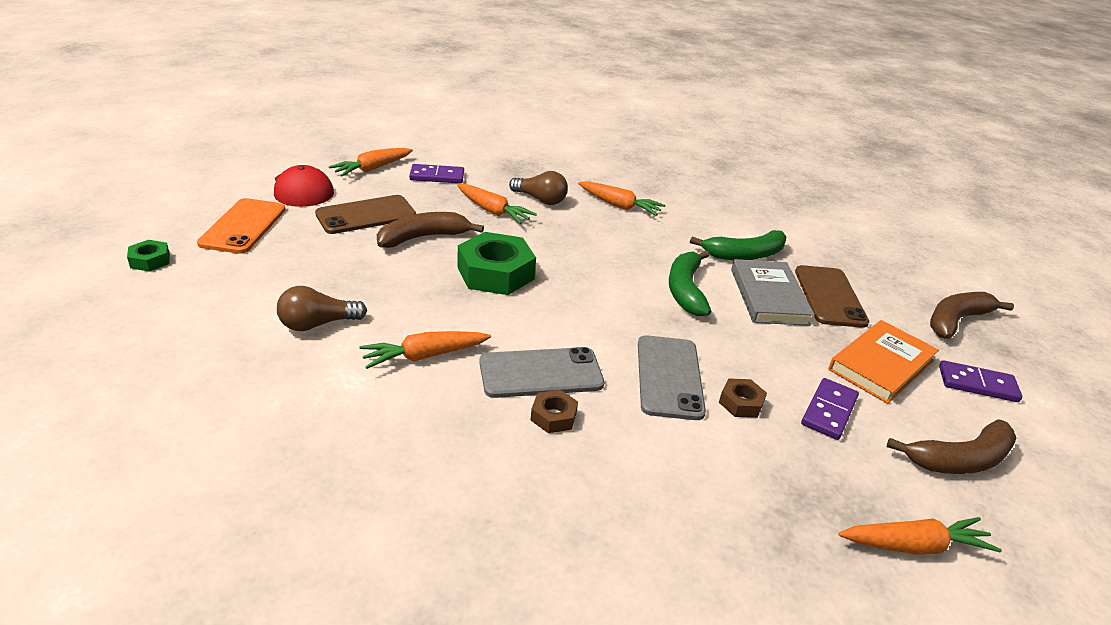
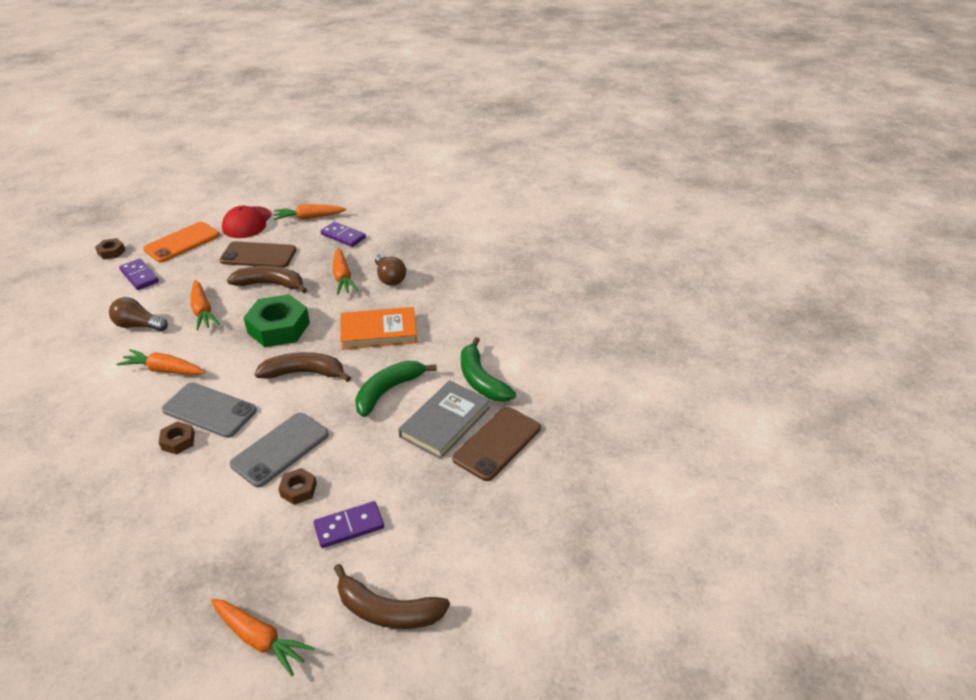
camera: 40 degrees right, 5 degrees up
(150, 260) = (111, 252): green nut -> brown nut
(619, 205) = (443, 302): orange carrot -> orange carrot (202, 311)
(744, 255) = (481, 380): green banana -> green banana turned 45 degrees clockwise
(881, 365) = (446, 515): orange book -> orange book (379, 331)
(956, 320) = (581, 513): brown banana -> brown banana (304, 373)
(977, 384) = (503, 570): purple domino -> purple domino (139, 276)

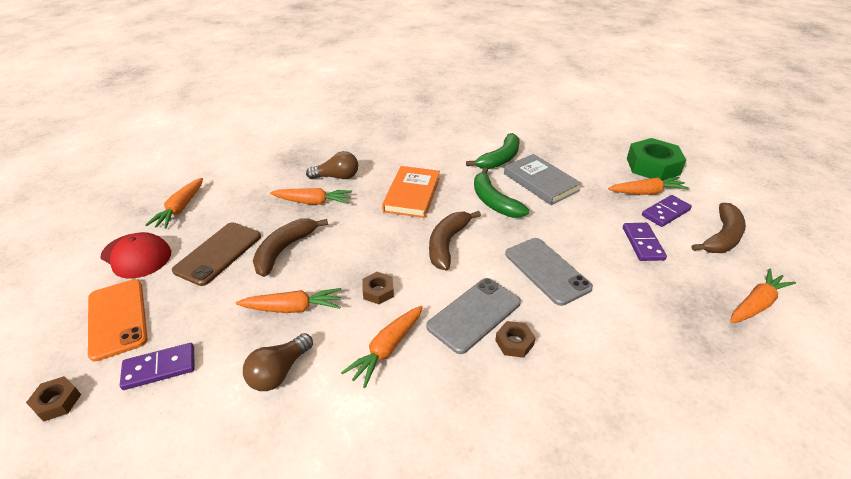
camera: 70 degrees left, 0 degrees up
(279, 328) = (366, 252): green nut -> green nut (652, 166)
(298, 490) = (599, 265): brown nut -> brown nut (378, 291)
(343, 236) = (241, 192): purple domino -> purple domino (665, 213)
(465, 526) = (646, 192): none -> orange carrot
(481, 380) = (500, 159): green banana -> green banana turned 45 degrees counterclockwise
(497, 443) = (569, 165): brown phone -> none

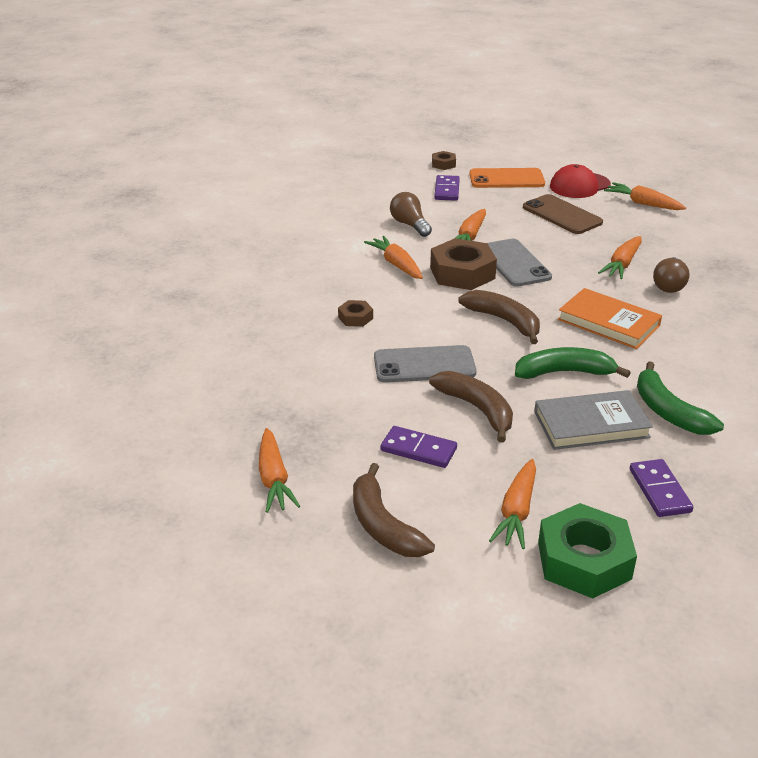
camera: 115 degrees right, 5 degrees down
(284, 250) = (548, 242): brown banana -> brown banana (477, 409)
(378, 291) = (462, 273): brown nut -> brown nut, size x2.06
(474, 314) = (400, 309): grey phone -> grey phone (514, 263)
(665, 213) = (462, 503): purple domino -> purple domino (659, 490)

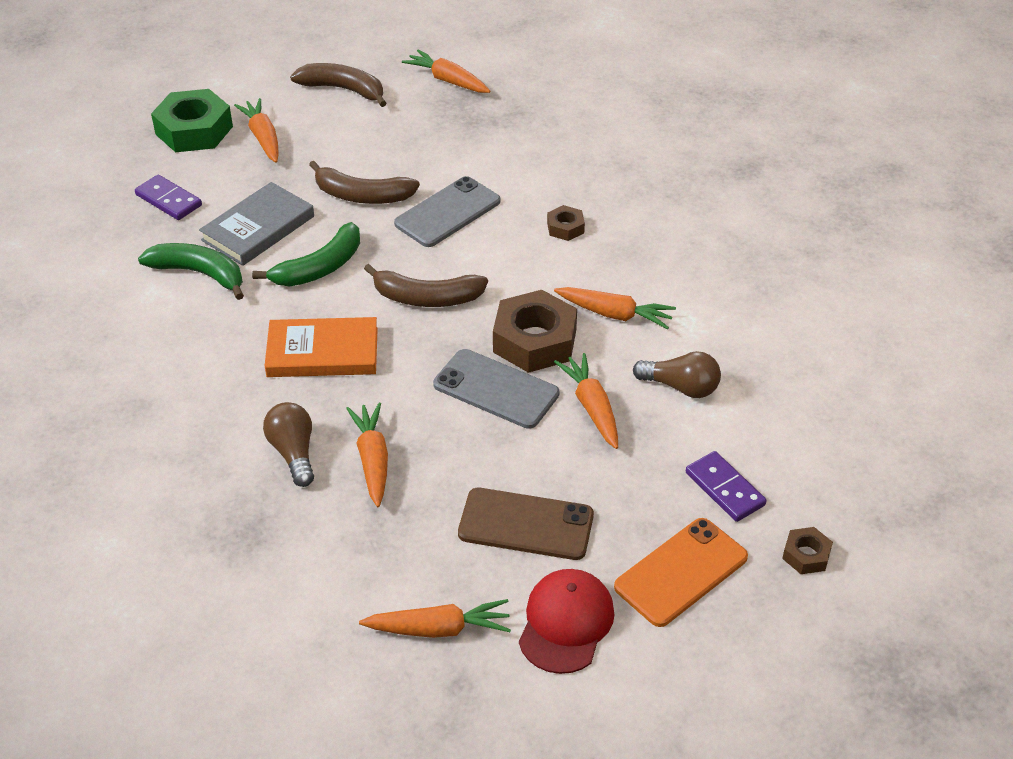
camera: 140 degrees right, 10 degrees up
(418, 449) = (373, 144): purple domino -> none

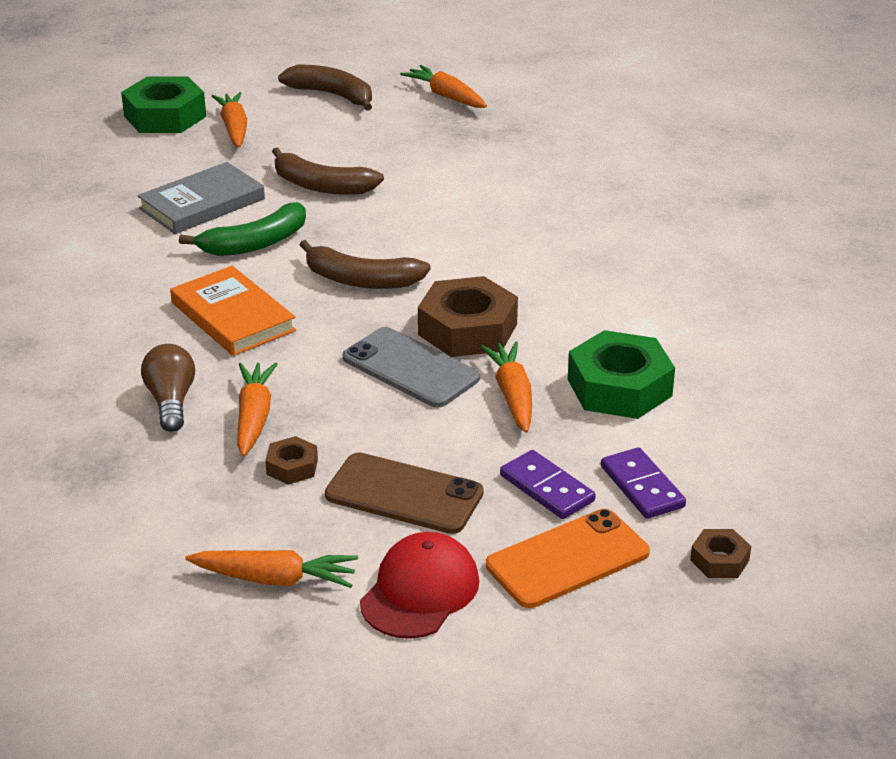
camera: 10 degrees right, 10 degrees down
(168, 200) = (117, 172): purple domino -> purple domino (546, 488)
(200, 274) = (127, 237): green banana -> none
(322, 352) = (233, 316): orange book -> orange book turned 45 degrees clockwise
(448, 212) = (409, 208): grey phone -> none
(565, 228) = (533, 233): brown nut -> brown nut (292, 467)
(615, 314) = (564, 314): orange carrot -> none
(681, 387) = (619, 387): brown light bulb -> green nut

